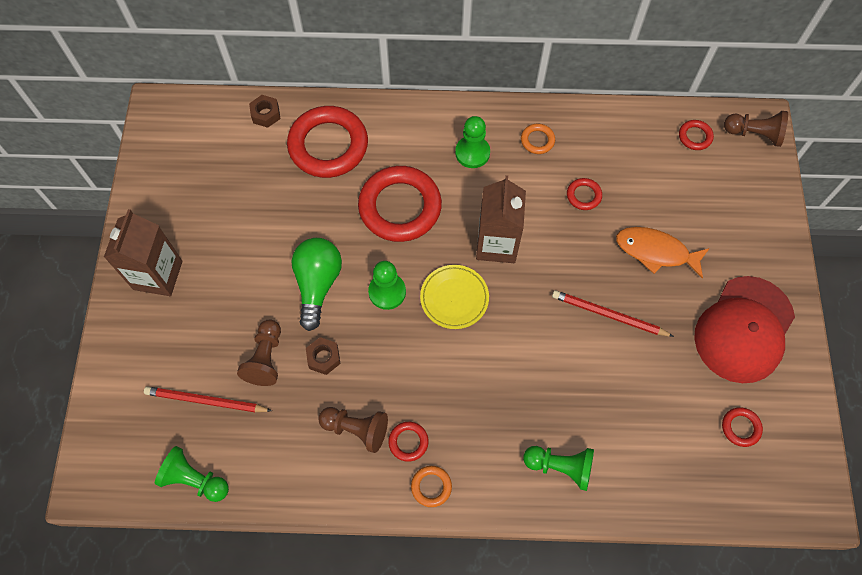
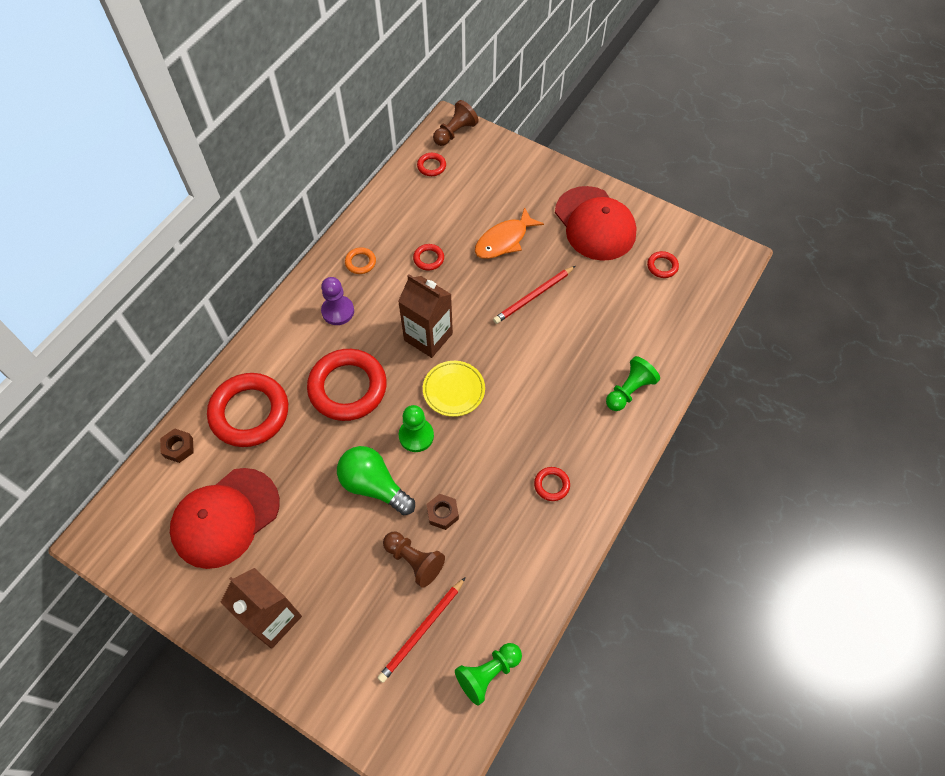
camera: 60 degrees left, 5 degrees down
(224, 187) = (225, 517): none -> red cap
(356, 429) = (519, 518): brown pawn -> none
(431, 487) = (596, 487): orange ring -> none
(472, 153) = (338, 311): green pawn -> purple pawn

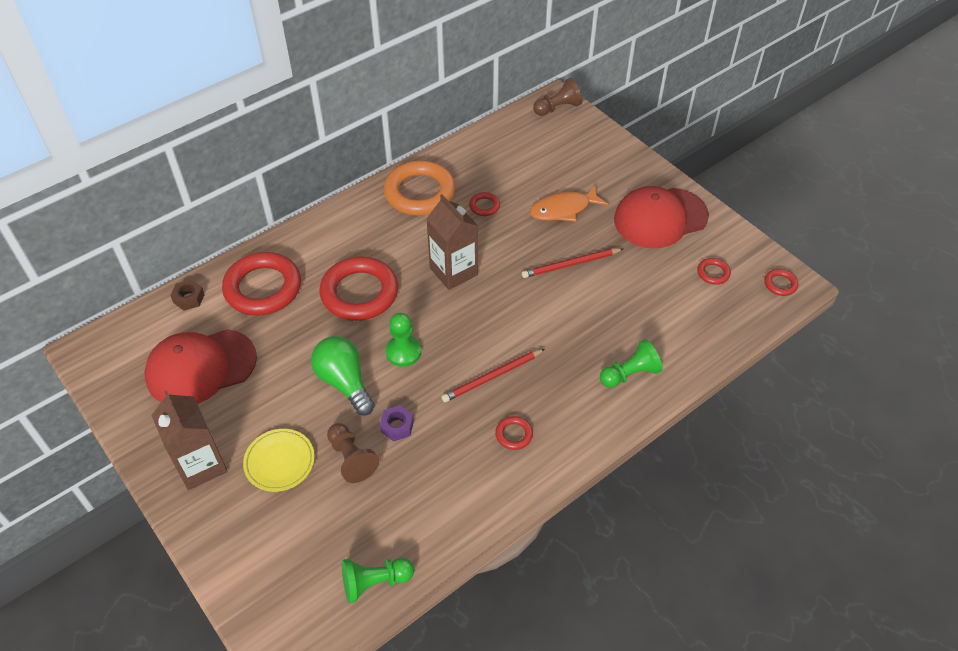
camera: 20 degrees right, 10 degrees down
(338, 311) = (380, 227): purple pawn -> none
(360, 262) = (420, 193): orange ring -> orange ring, size x2.33
(422, 630) = (330, 522): red pencil -> red pencil (492, 377)
(431, 166) = (522, 130): red ring -> red ring (780, 284)
(442, 513) = (397, 426): brown nut -> purple nut
(454, 390) = (457, 323): yellow plate -> yellow plate (280, 462)
(595, 223) = (660, 218): red cap -> red cap turned 75 degrees clockwise

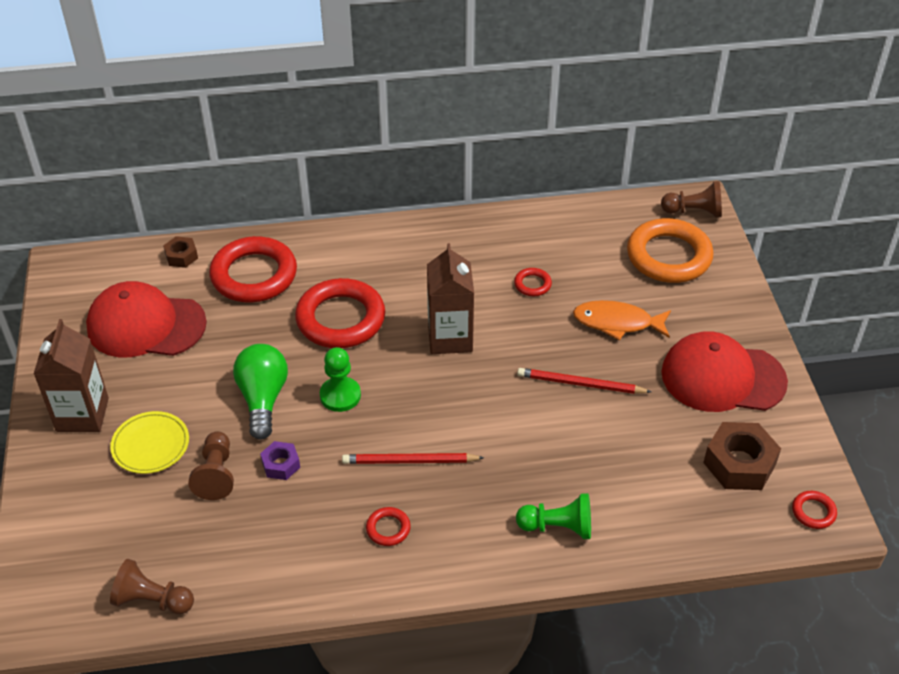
camera: 30 degrees right, 5 degrees down
(375, 582) = (152, 600): green pawn -> brown pawn
(420, 193) = (475, 244): orange ring -> orange ring (668, 256)
(713, 273) = (739, 464): red ring -> brown nut

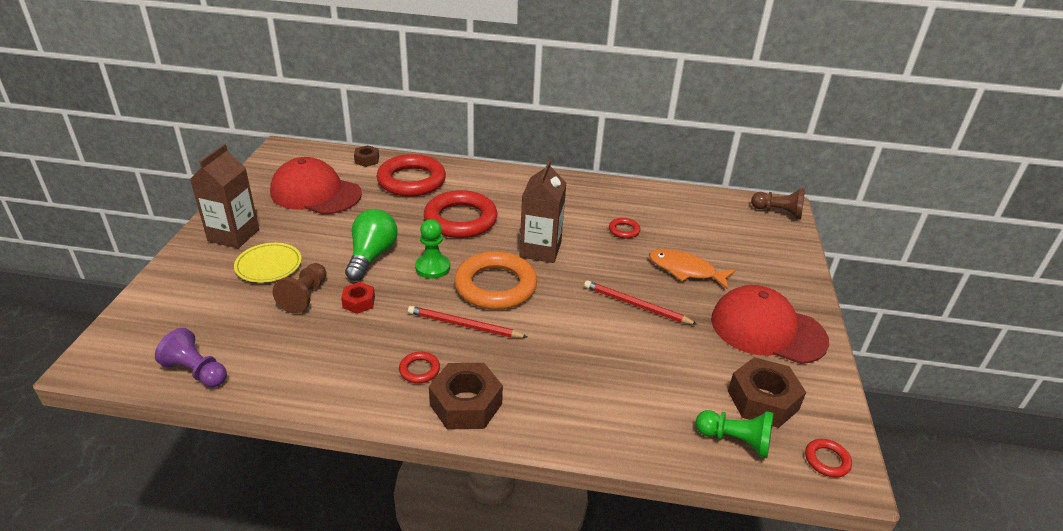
camera: 15 degrees right, 10 degrees down
(152, 600) = (196, 371): brown pawn -> purple pawn
(281, 465) = (359, 302): purple nut -> red nut
(454, 554) = (466, 404): none -> brown nut
(558, 527) = (570, 408): green pawn -> green pawn (735, 441)
(668, 256) = (747, 236): orange ring -> orange ring (495, 286)

